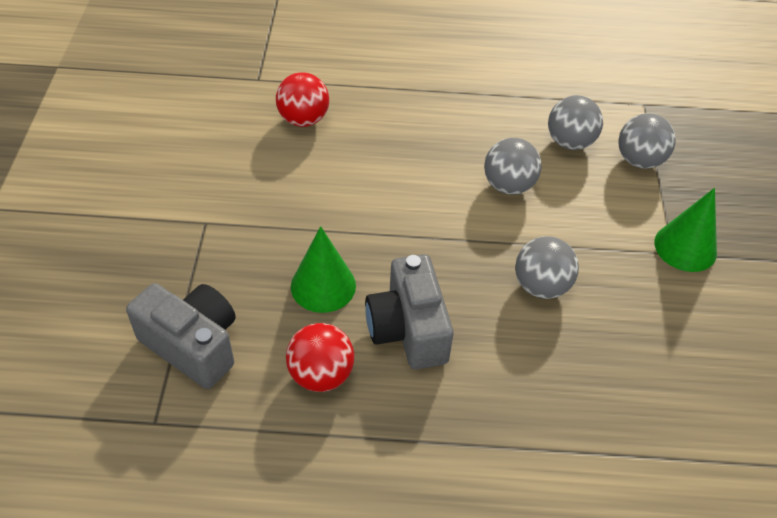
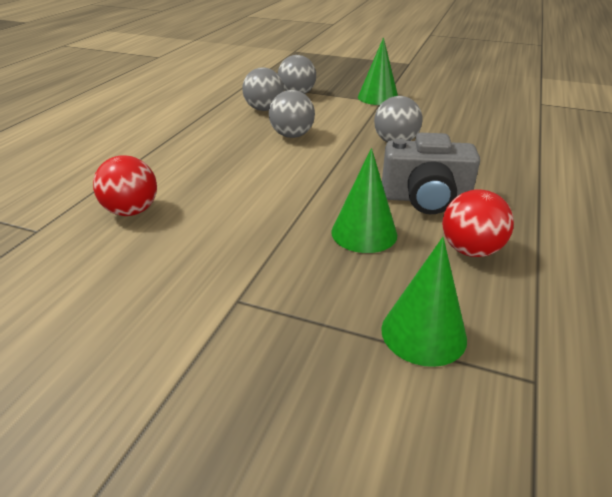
camera: 70 degrees left, 15 degrees down
(193, 345) = (423, 333): grey camera -> green cone

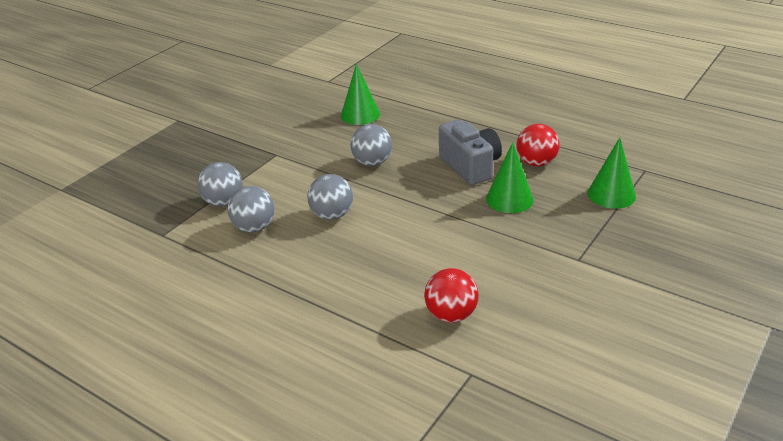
camera: 75 degrees left, 0 degrees up
(378, 97) = (265, 154): green cone -> green cone (360, 114)
(425, 199) = (470, 166): grey camera -> grey camera turned 45 degrees counterclockwise

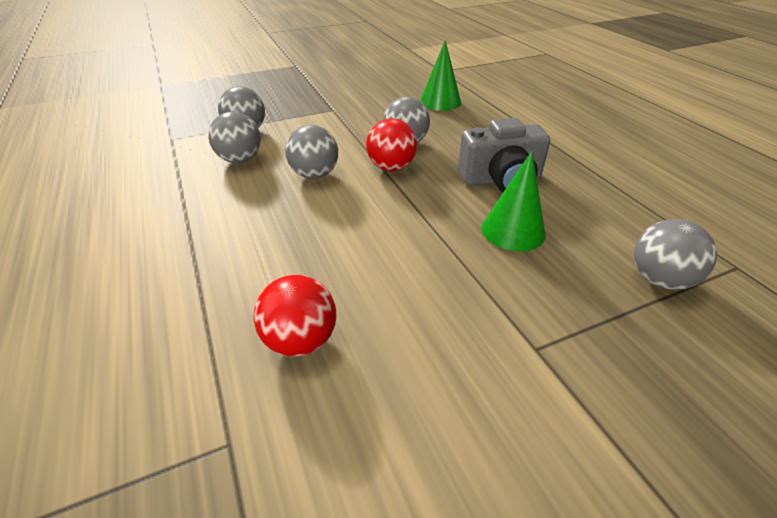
camera: 30 degrees right, 5 degrees up
(470, 166) = (501, 180): grey camera -> grey camera turned 75 degrees clockwise
(536, 163) = (584, 203): red ball -> red ball (391, 167)
(611, 194) = (659, 279): green cone -> grey ball

